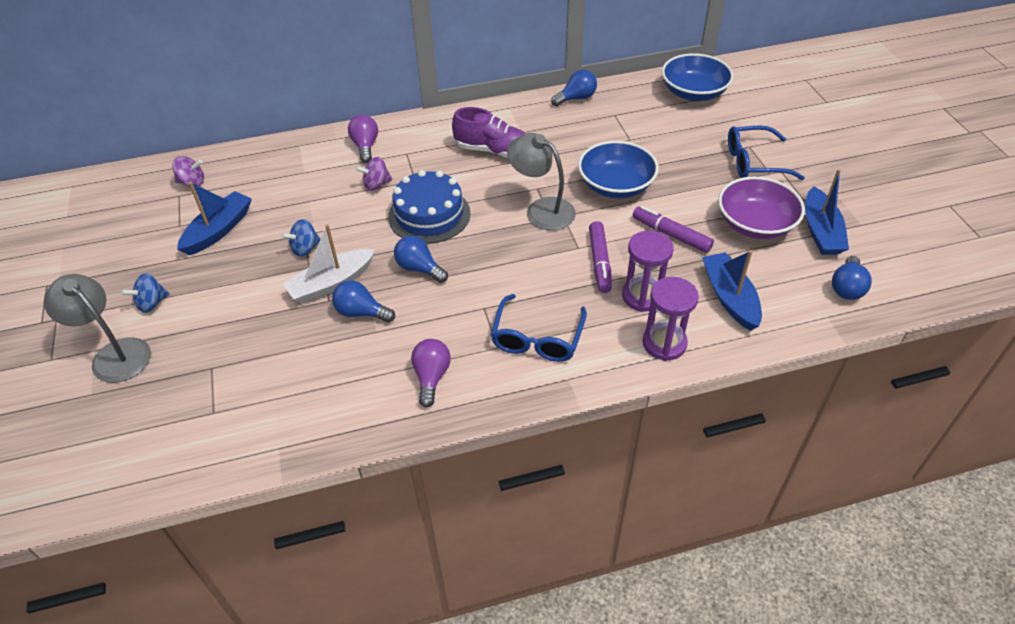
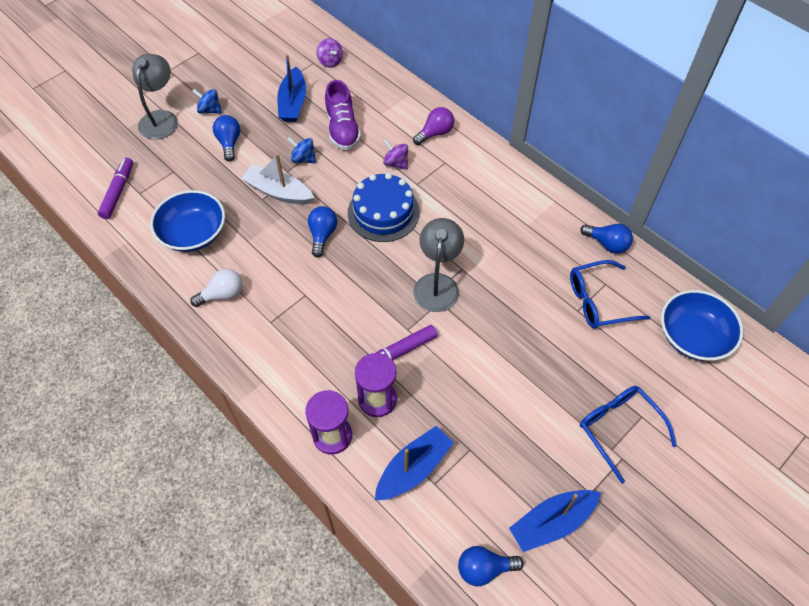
camera: 60 degrees right, 10 degrees up
(219, 230) = (293, 103): blue boat -> blue boat turned 90 degrees clockwise
(361, 312) = (260, 223): blue light bulb -> blue light bulb (229, 143)
(431, 377) = (222, 294): purple light bulb -> white light bulb
(493, 150) = (488, 216): purple shoe -> purple shoe (342, 129)
(537, 338) = (292, 344): blue glasses -> blue glasses (598, 301)
(616, 186) = (504, 325): blue bowl -> blue bowl (193, 233)
(671, 235) = (466, 394): purple marker -> purple marker (118, 192)
(755, 224) = (524, 459): purple bowl -> none

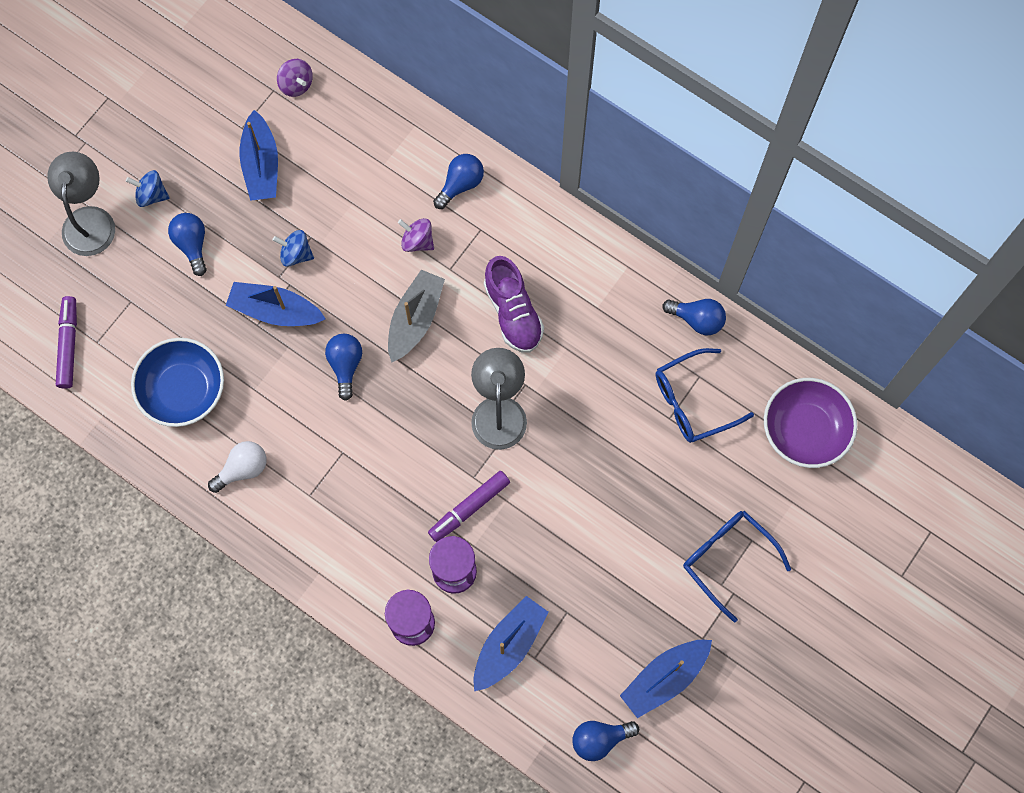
camera: 10 degrees left, 15 degrees up
(278, 192) = (275, 310): white boat -> blue boat
(342, 129) = (337, 198): purple shoe -> purple shoe (513, 313)
(383, 212) = (415, 319): blue cake -> grey boat
(435, 133) = (460, 184): purple light bulb -> blue light bulb
(693, 336) = (805, 430): blue bowl -> purple bowl

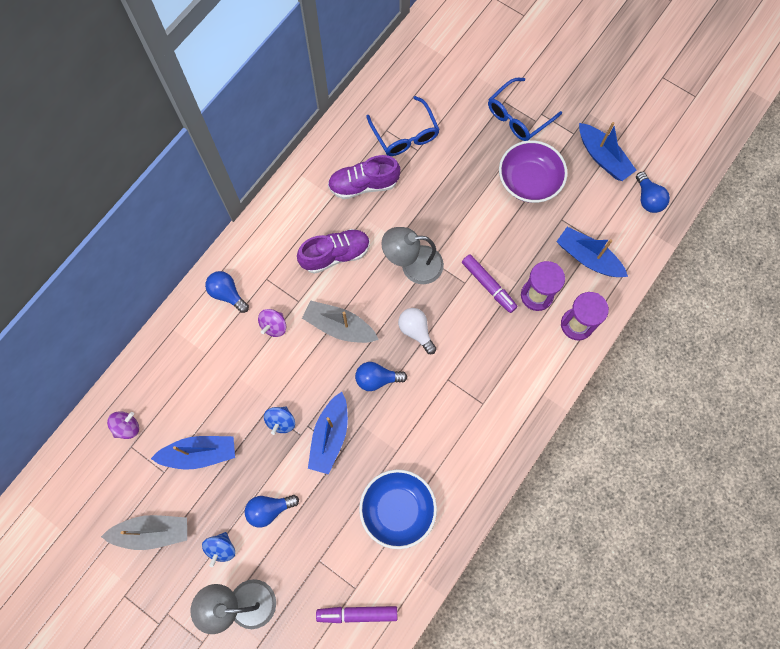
camera: 90 degrees left, 0 degrees up
(174, 121) = (152, 532): none -> grey boat
(243, 469) = (463, 457): white light bulb -> white light bulb (416, 331)
(614, 347) = (363, 185): none -> purple shoe
(697, 320) = (343, 130): blue light bulb -> none
(805, 430) = (425, 66): purple bowl -> purple bowl (529, 181)

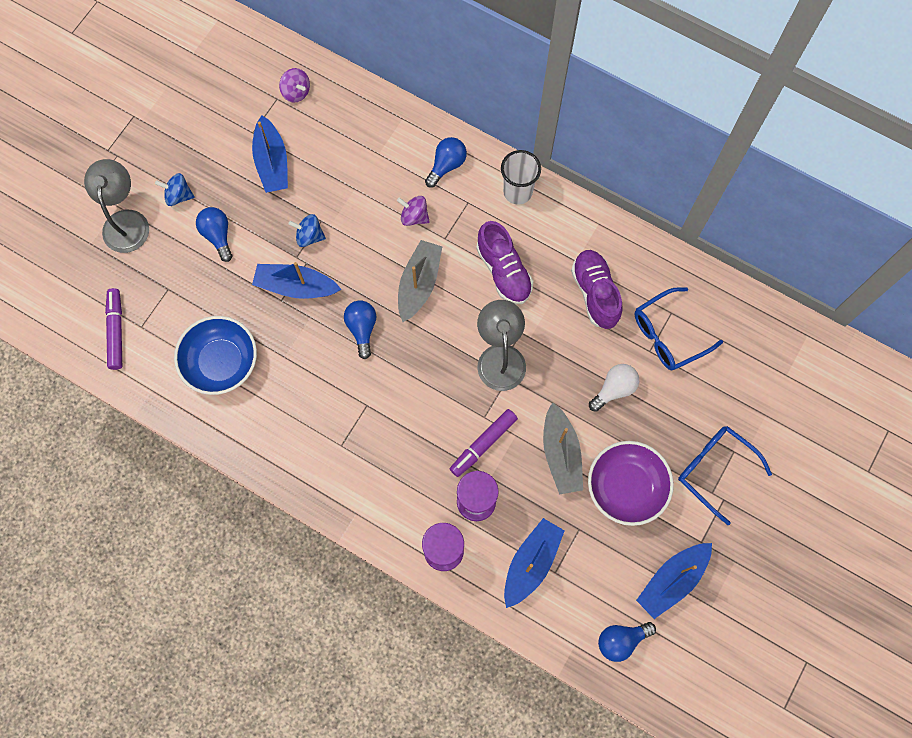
camera: 85 degrees right, 0 degrees up
(152, 532) = (193, 131): grey boat -> grey boat (561, 454)
(262, 236) = (517, 192): none -> white cup
(416, 331) = (420, 366): white light bulb -> white light bulb (614, 389)

